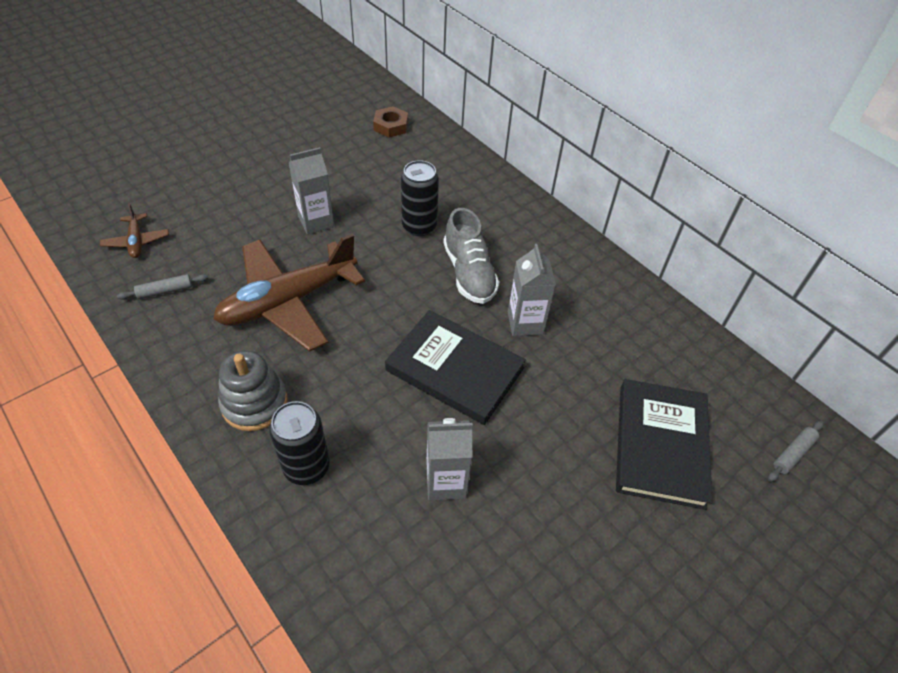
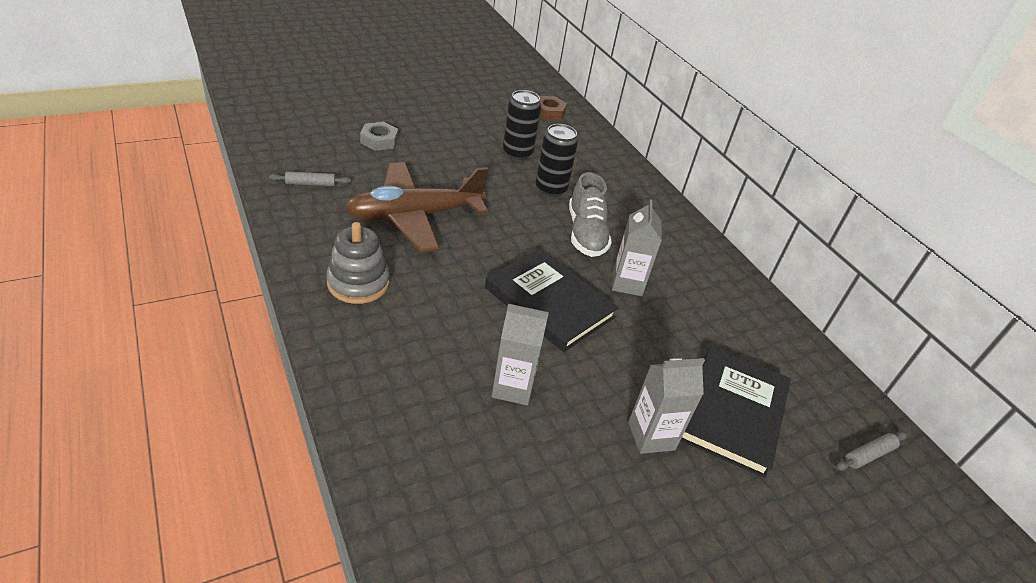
camera: 10 degrees right, 10 degrees down
(136, 241) = (300, 144): brown plane -> none
(222, 213) = (379, 140): none -> grey nut
(306, 467) = (388, 342): black can -> black can (517, 153)
(316, 222) = (459, 165): grey carton -> grey carton (651, 436)

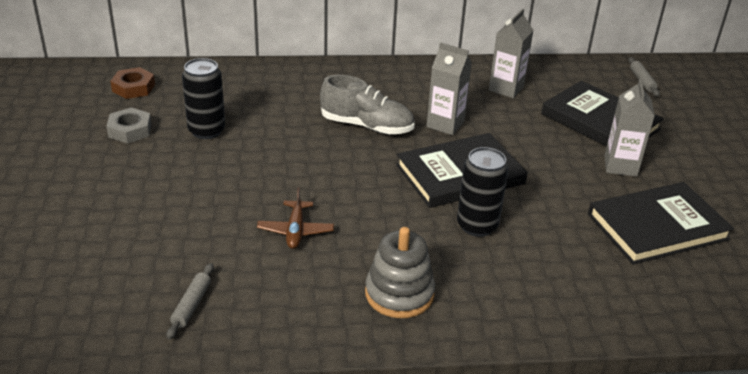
camera: 65 degrees left, 5 degrees down
(379, 140) = (120, 229): grey nut -> grey nut (130, 130)
(414, 216) = (295, 231): brown plane -> brown plane, size x0.44
(512, 387) = (562, 222): grey carton -> grey carton (506, 88)
(549, 476) = (657, 227): none -> black book
(551, 189) = (285, 127): black can -> black can (477, 226)

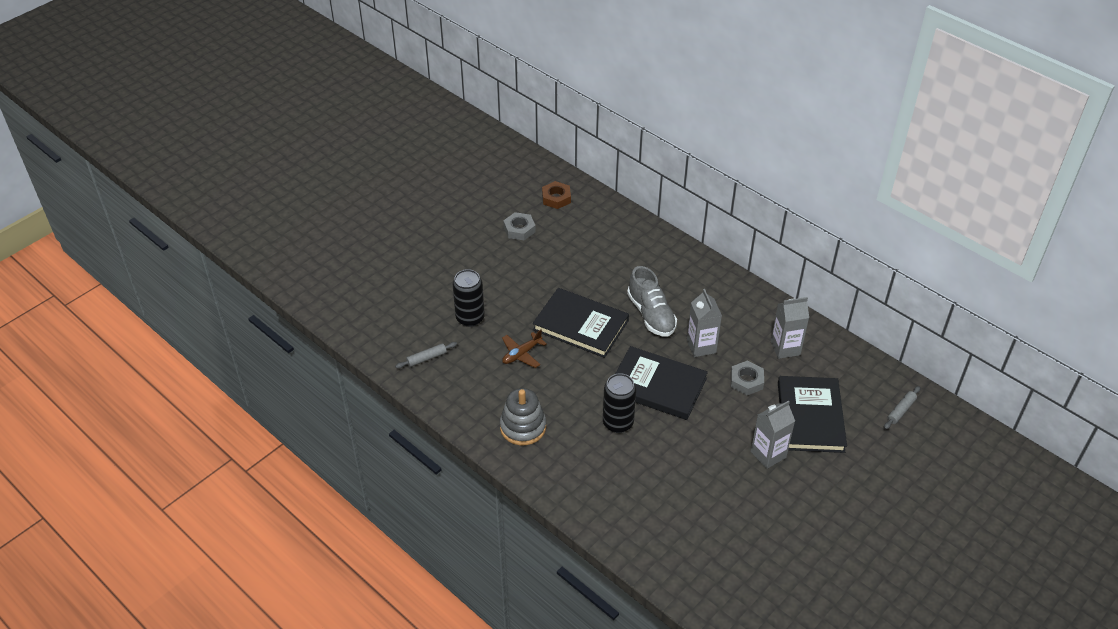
camera: 50 degrees right, 10 degrees up
(206, 131) = (558, 256): black can -> black can (470, 318)
(518, 126) = (746, 381): none -> grey nut
(657, 227) = (722, 505): black book -> black book (580, 325)

